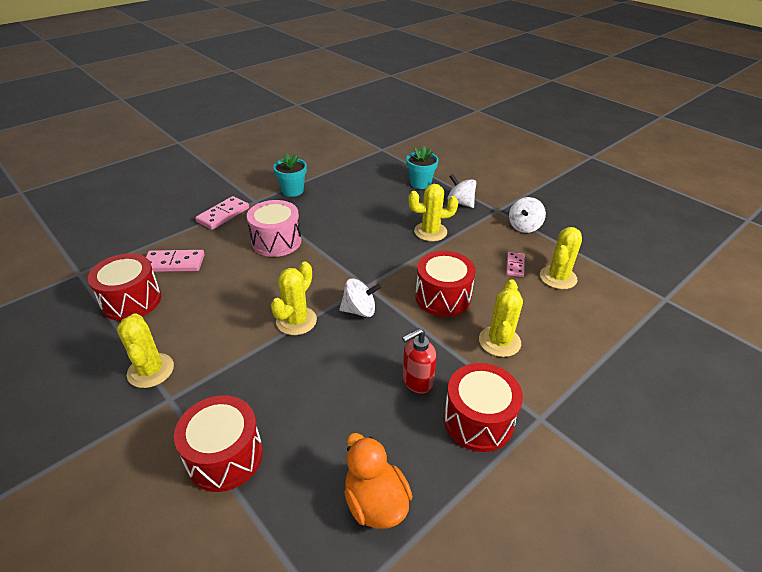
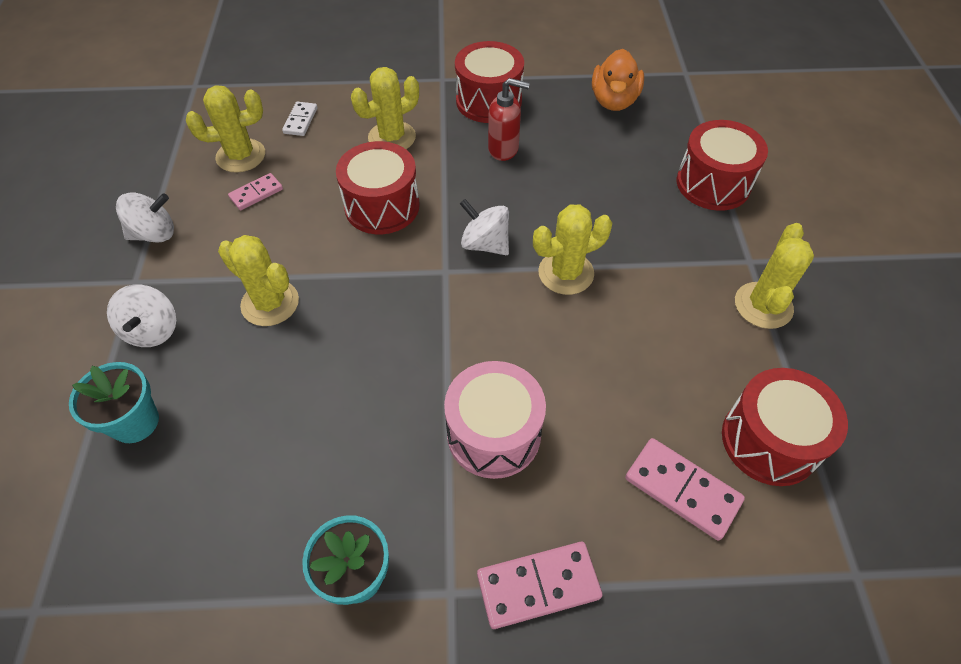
camera: 140 degrees left, 15 degrees up
(568, 317) = (300, 120): none -> white domino

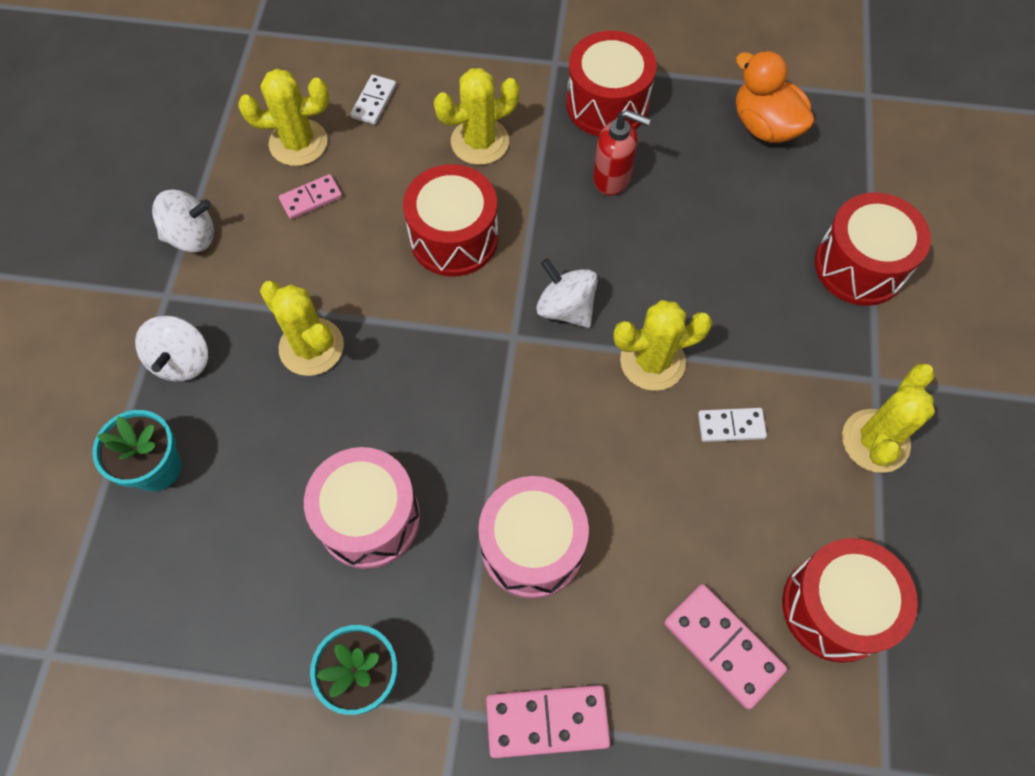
camera: 10 degrees right, 10 degrees up
(341, 433) = (369, 518): none -> pink drum
(614, 101) = (764, 126): orange duck -> orange duck turned 120 degrees clockwise
(642, 312) = (731, 426): none -> white domino

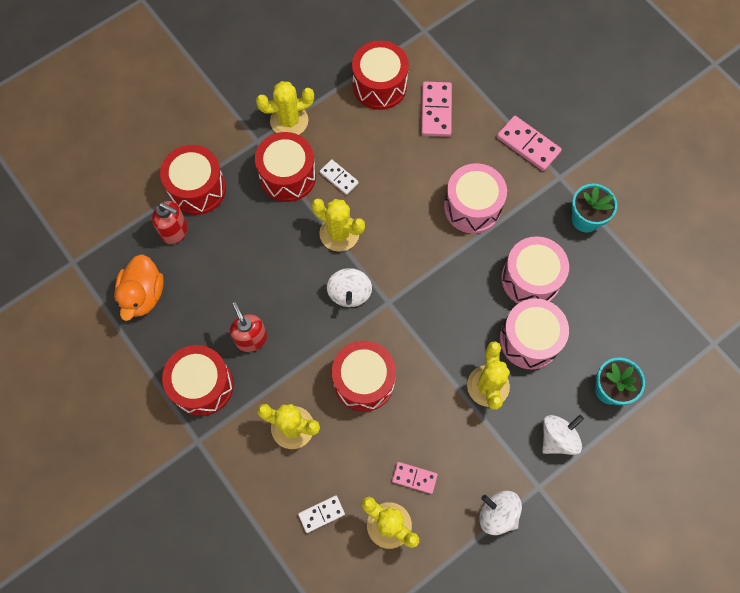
camera: 135 degrees left, 5 degrees up
(306, 440) = (529, 340): none -> pink drum
(788, 372) = (288, 176): none -> red drum
(819, 205) = (175, 231): none -> red soap dispenser

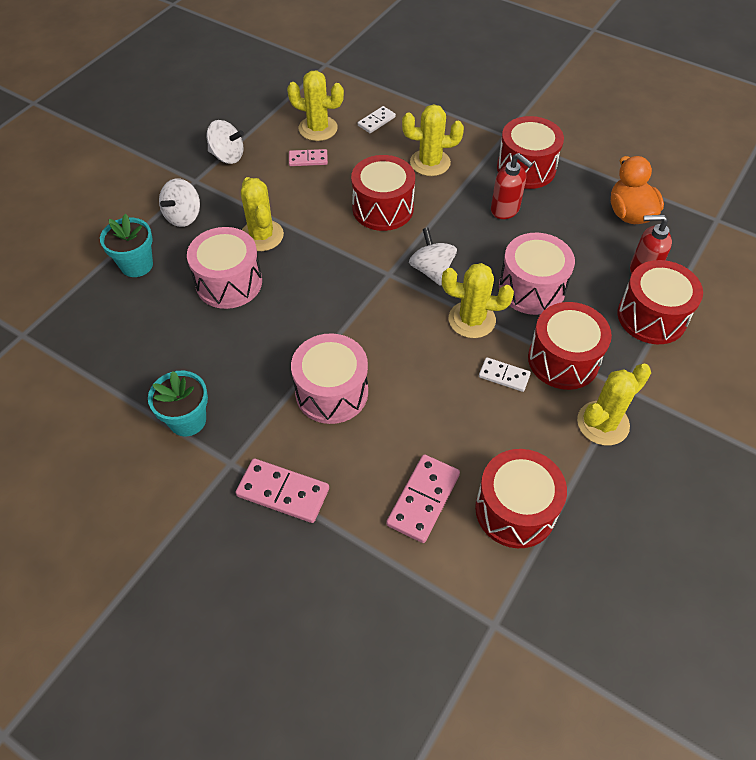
camera: 160 degrees right, 15 degrees down
(436, 110) = (423, 499): pink domino -> pink domino turned 45 degrees clockwise
(530, 279) = (241, 337): pink drum -> pink drum (531, 288)

